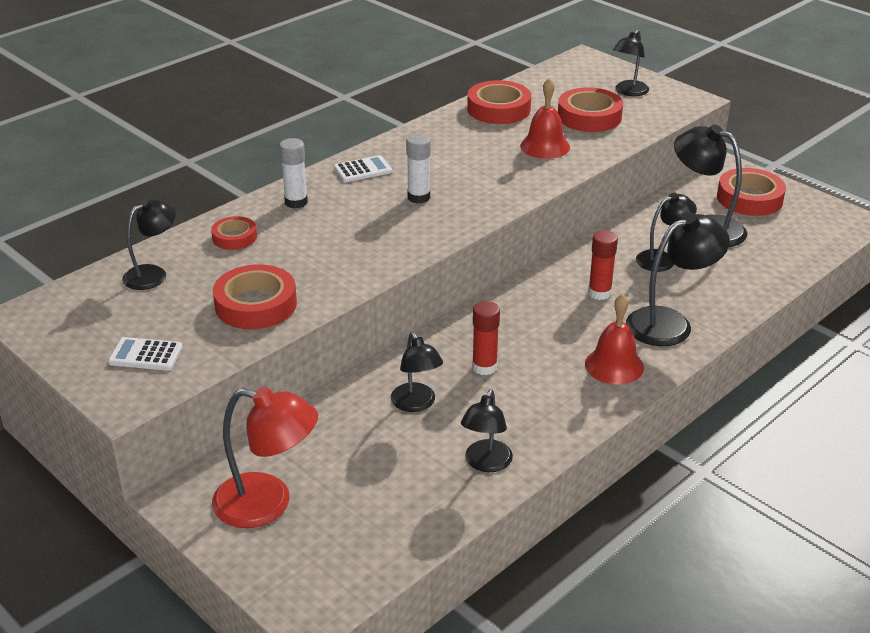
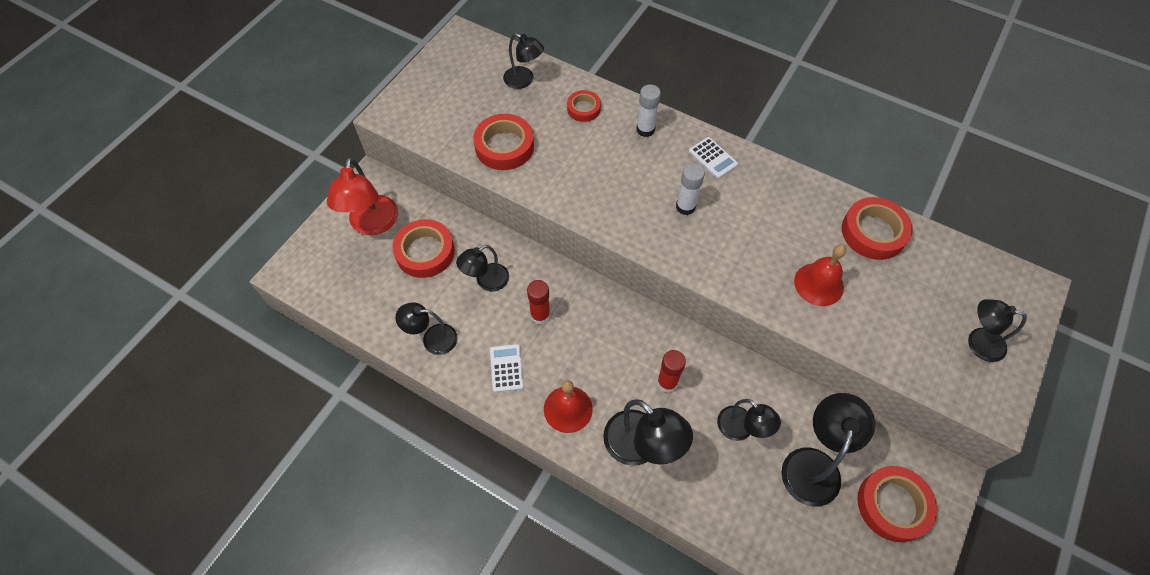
camera: 75 degrees right, 25 degrees up
(146, 355) = (435, 108): white calculator -> white calculator (506, 368)
(589, 116) = (900, 313): red tape -> red tape (425, 252)

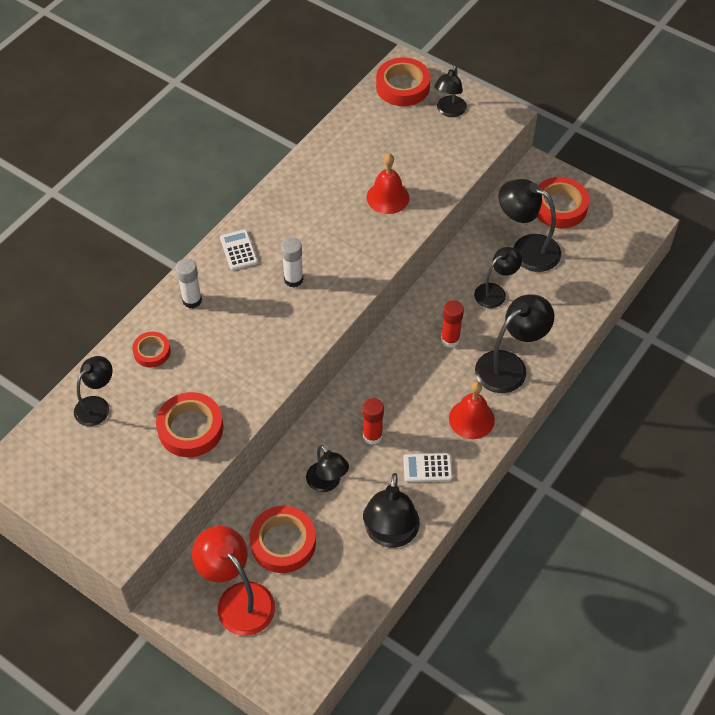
camera: 85 degrees left, 5 degrees down
(372, 224) = (238, 599): red lamp -> red lamp turned 135 degrees counterclockwise
(432, 339) = (390, 534): black lamp -> black lamp, size x1.56
(713, 158) = (238, 250): white calculator -> white calculator turned 75 degrees counterclockwise
(873, 232) = (339, 150): red tape -> red tape (402, 86)

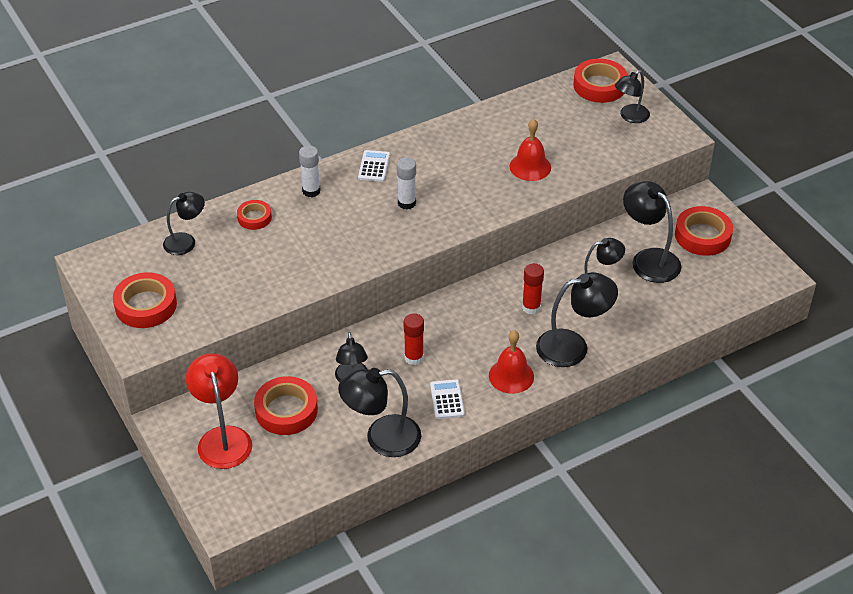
camera: 25 degrees right, 10 degrees down
(190, 428) = (250, 284): red tape -> red tape (146, 305)
(390, 534) = (382, 438): black lamp -> black lamp turned 45 degrees clockwise
(427, 468) = (447, 399): white calculator -> white calculator turned 60 degrees clockwise

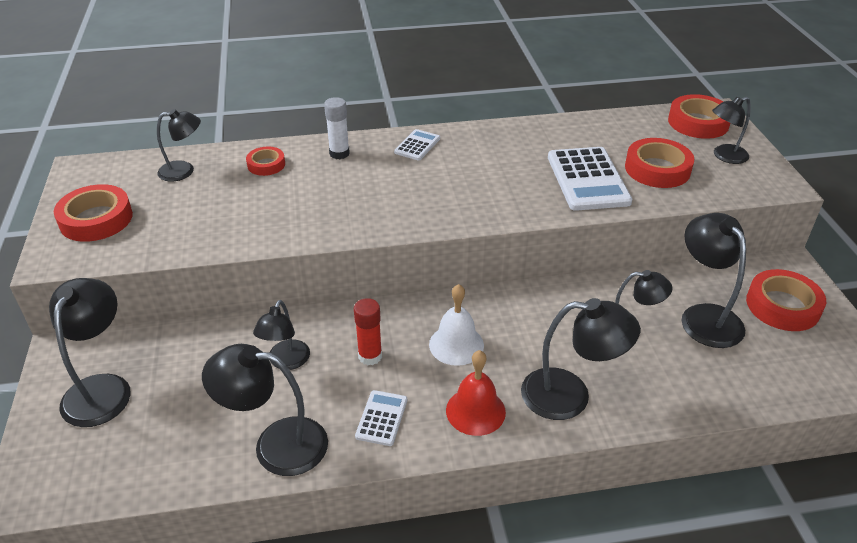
camera: 20 degrees right, 5 degrees down
(222, 438) = (102, 388): red lamp -> black lamp
(286, 410) = (191, 376): red tape -> red tape (657, 169)
(406, 203) = (431, 185): white glue stick -> none
(474, 331) = (456, 344): none -> white bell
(530, 167) = (587, 179): red bell -> white calculator
(531, 307) = (537, 335): red glue stick -> none

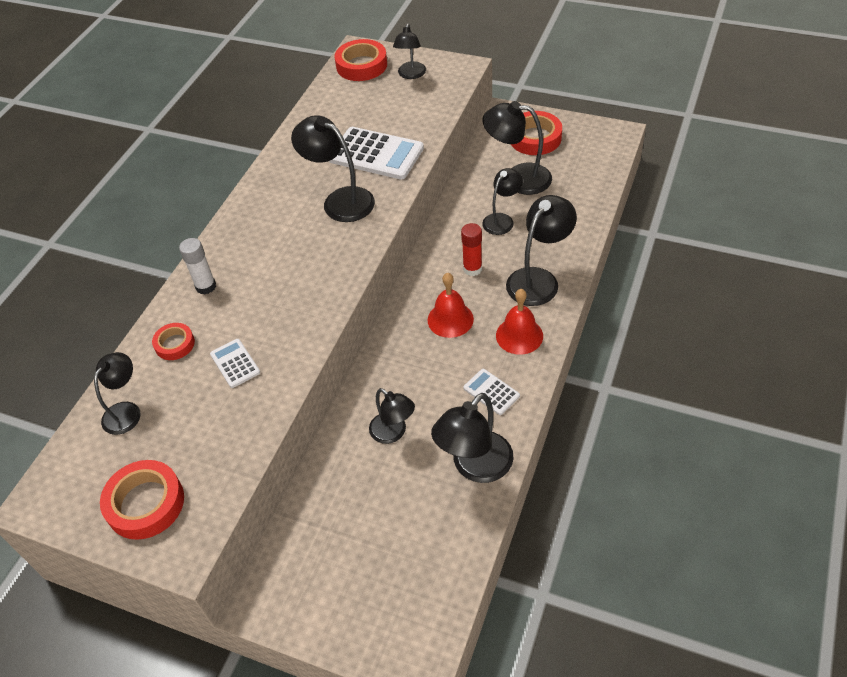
camera: 55 degrees left, 10 degrees up
(102, 388) = (331, 578): black lamp -> black lamp (340, 200)
(370, 356) = (425, 376): red glue stick -> red glue stick (472, 269)
(417, 145) = (242, 231): white calculator -> white calculator (235, 363)
(456, 344) = (450, 319): white bell -> red bell
(657, 169) = (396, 113): red tape -> none

